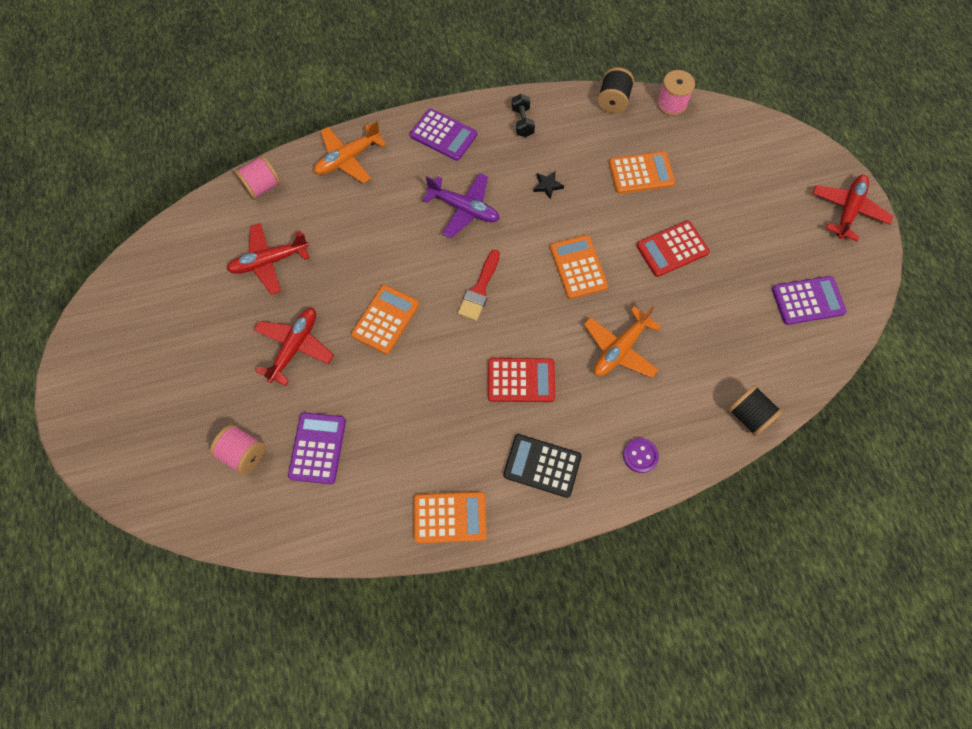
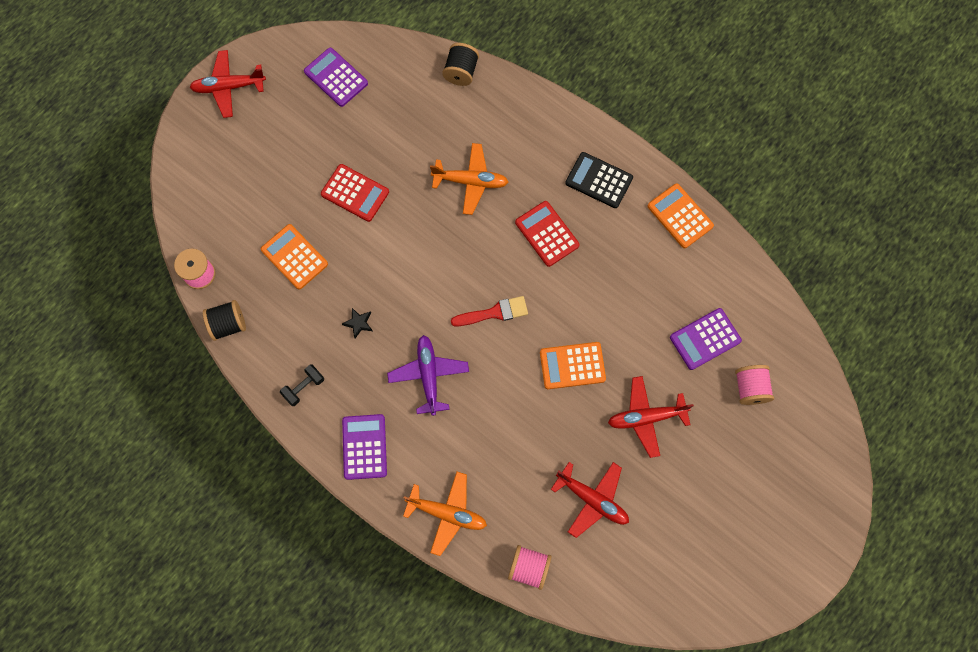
camera: 125 degrees left, 5 degrees up
(542, 465) = (599, 180): black calculator -> black calculator turned 135 degrees clockwise
(578, 267) = (421, 252): orange calculator -> none
(640, 455) = (543, 123): purple button -> none

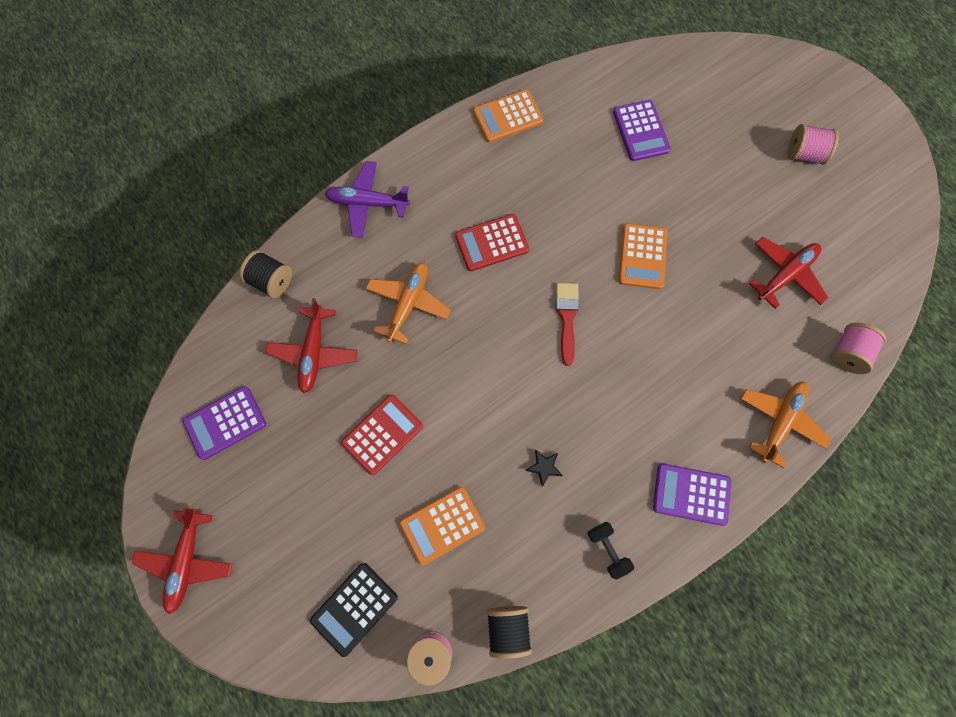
camera: 75 degrees left, 0 degrees up
(428, 375) = (623, 404): purple plane -> purple plane (367, 203)
(599, 180) = (447, 178): black calculator -> black calculator (354, 608)
(646, 417) = (710, 204): red plane -> red plane (314, 352)
(750, 388) = (697, 108): pink spool -> pink spool (803, 154)

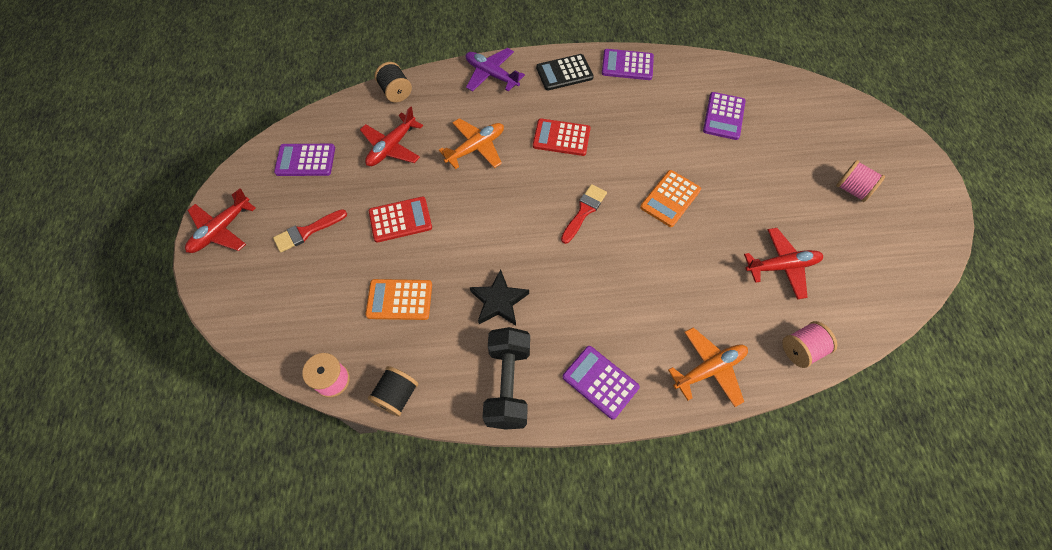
camera: 30 degrees right, 10 degrees down
(288, 507) = (307, 232): none -> red brush
(354, 608) = (302, 319): black calculator -> black calculator (564, 73)
(507, 117) = (627, 65): orange calculator -> purple calculator
(544, 467) = (499, 301): black star -> black star, size x1.86
(607, 549) = (508, 384): black dumbbell -> black dumbbell, size x2.00

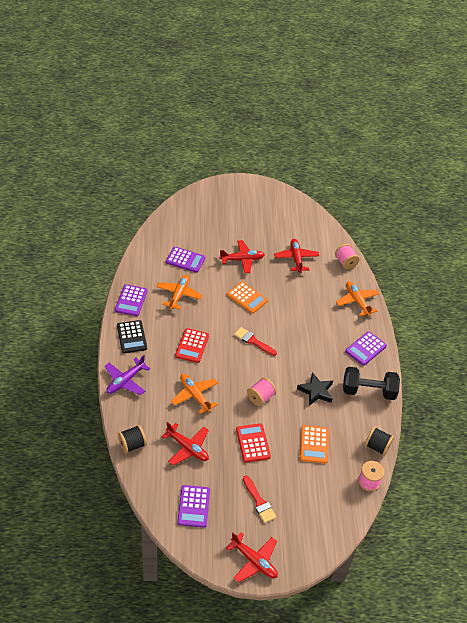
camera: 90 degrees left, 15 degrees down
(652, 115) = (179, 295): none -> orange plane
(750, 188) = (242, 260): none -> red plane
(852, 189) = (247, 217): pink spool -> pink spool (260, 397)

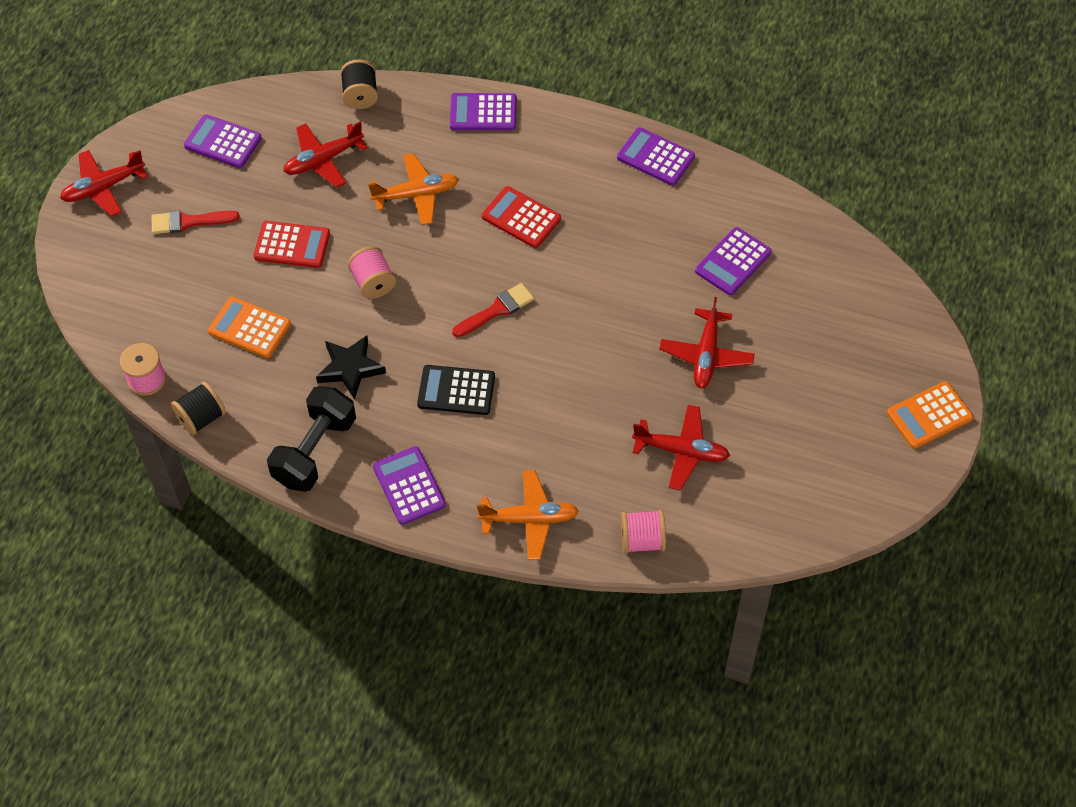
camera: 115 degrees right, 10 degrees up
(125, 381) = (483, 113): purple plane -> purple calculator
(131, 337) = (572, 140): black calculator -> black calculator (456, 390)
(179, 295) = (646, 229): orange plane -> none
(247, 298) = (603, 332): orange calculator -> orange calculator (929, 415)

